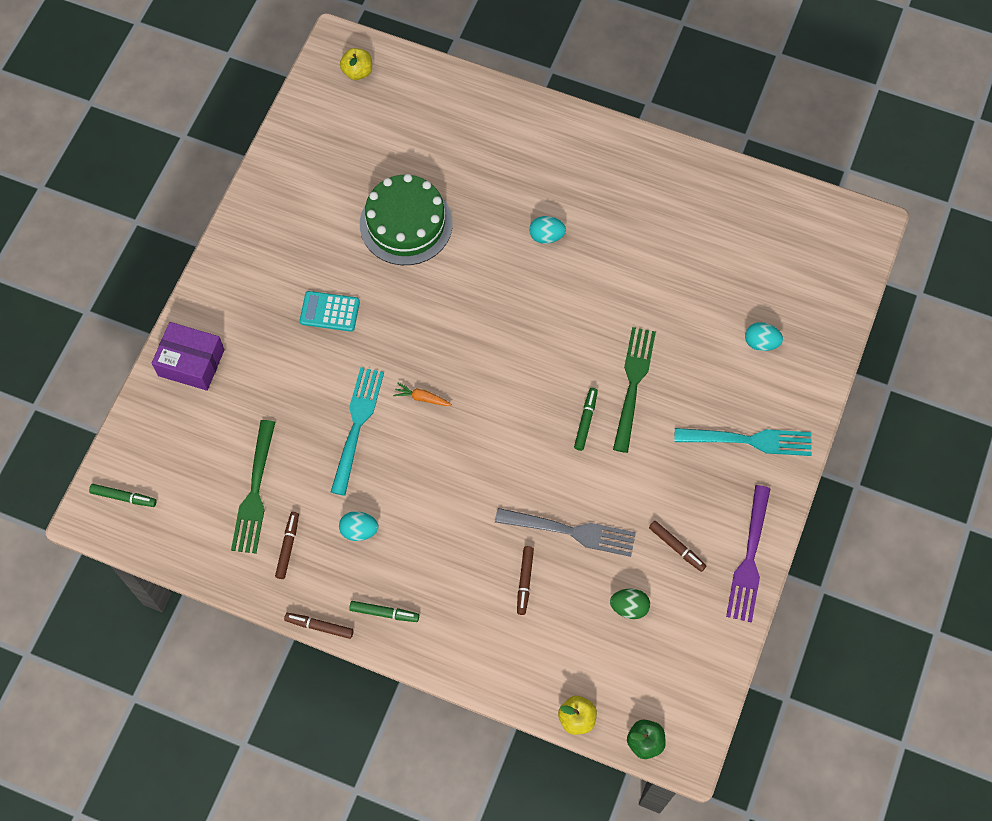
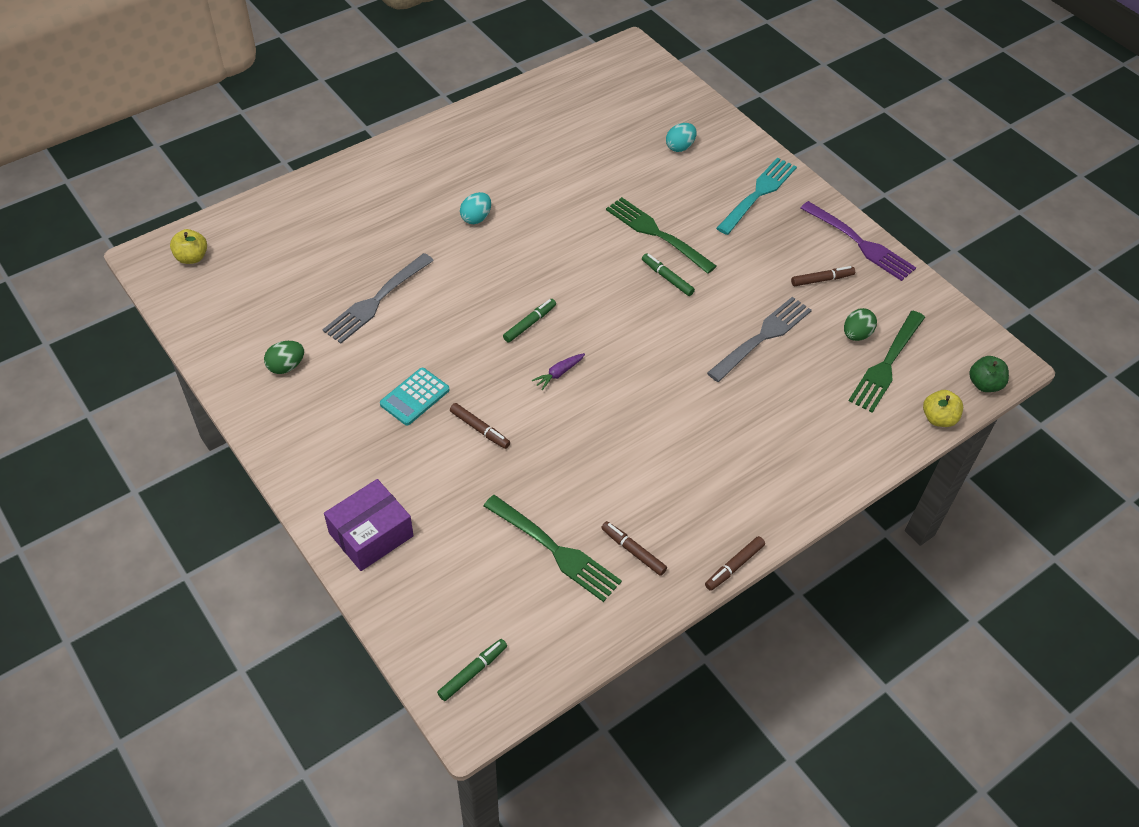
camera: 60 degrees left, 15 degrees down
(299, 208) = (286, 366): none -> green egg
(357, 426) = (549, 435): turquoise fork -> none
(359, 530) = (656, 485): turquoise egg -> none
(384, 613) = (753, 507): green marker -> green marker (529, 324)
(406, 223) = (377, 300): green cake -> grey fork
(422, 398) = (559, 373): orange carrot -> purple carrot
(524, 581) = (788, 390): brown marker -> brown marker (479, 429)
(612, 648) = (887, 363): none -> green fork

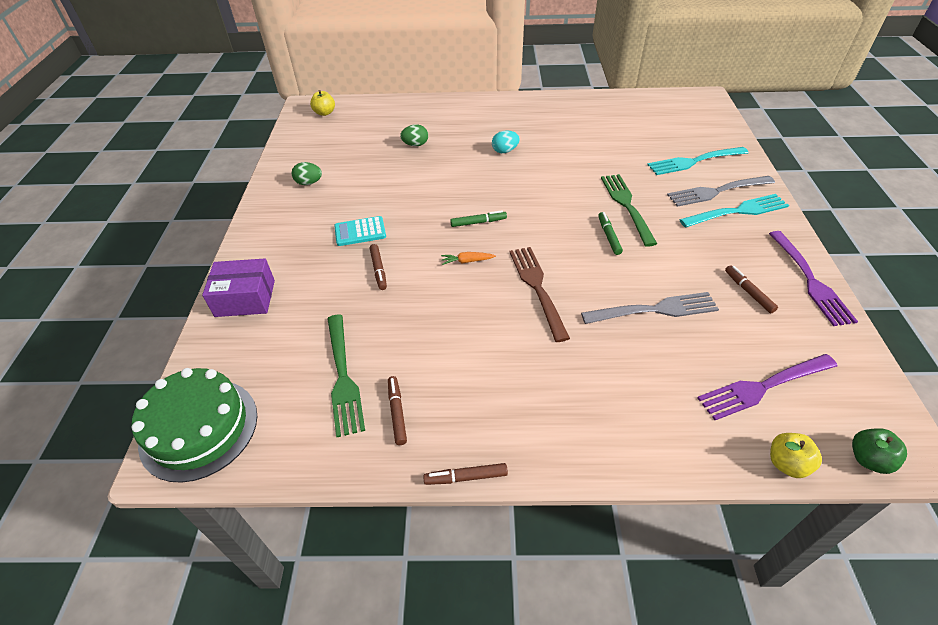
camera: 40 degrees right, 5 degrees down
(377, 300) = (397, 170): grey fork -> grey fork (717, 191)
(473, 672) = (199, 428): green marker -> green cake
(559, 373) = (467, 261): purple carrot -> orange carrot
(649, 368) = (538, 288): none -> brown fork
(680, 147) = (695, 161): turquoise egg -> turquoise fork
(822, 280) = (748, 292): brown marker -> brown marker turned 135 degrees counterclockwise
(856, 334) = (749, 348): green egg -> green egg (415, 145)
(887, 363) = (764, 386): green fork -> purple fork

